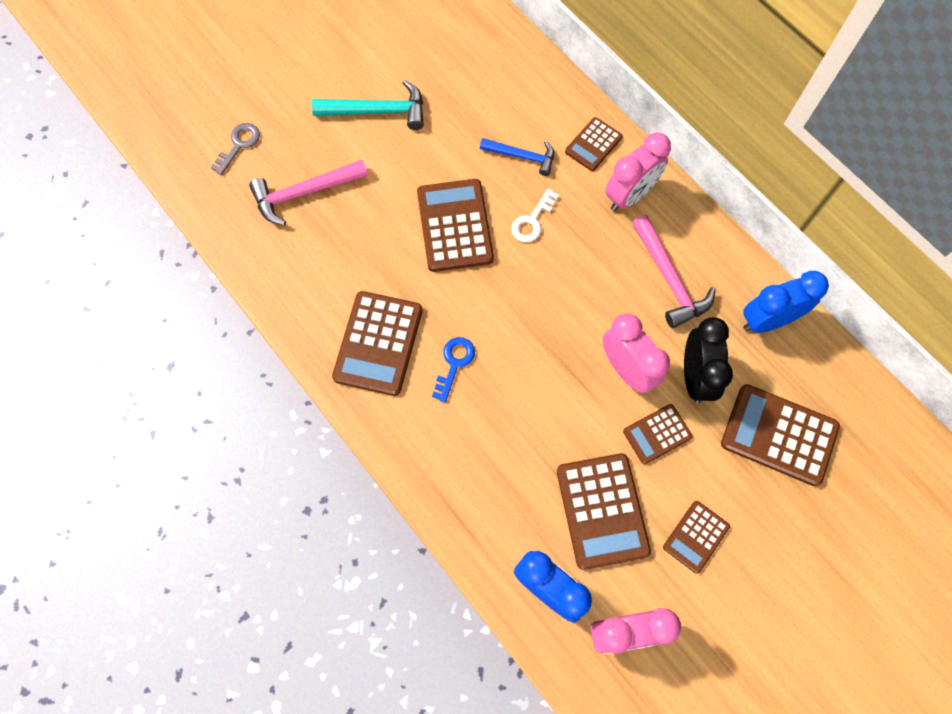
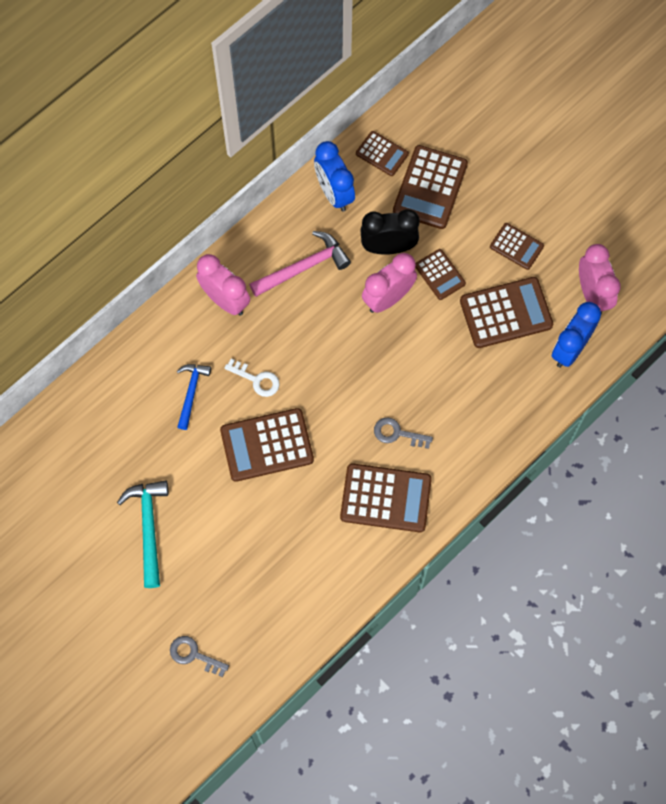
camera: 95 degrees left, 0 degrees up
(304, 193) = (243, 584): pink hammer -> none
(454, 364) = (397, 433): blue key -> grey key
(593, 145) = (175, 332): brown calculator -> brown calculator (382, 154)

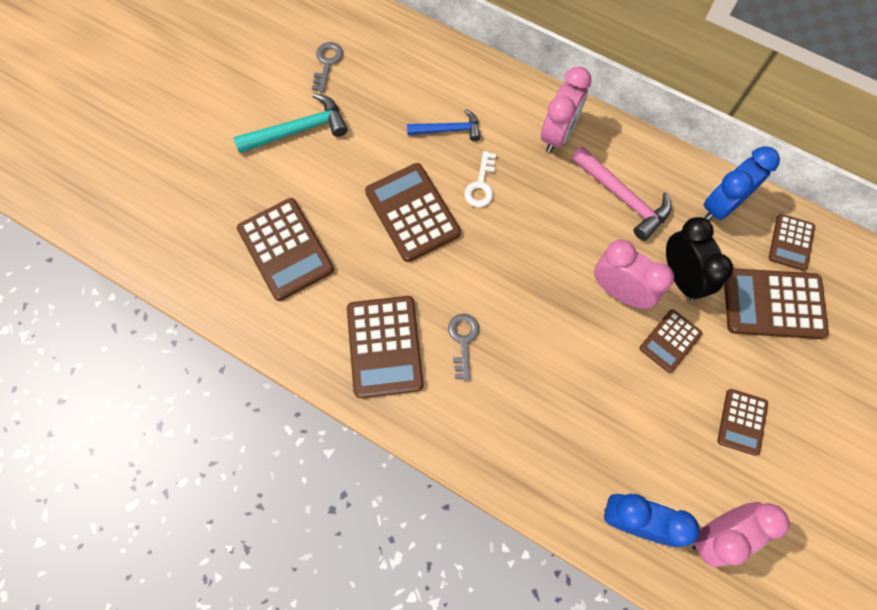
camera: 75 degrees right, 0 degrees up
(194, 655) = (177, 203): grey key -> grey key (327, 63)
(506, 313) = (651, 429): brown calculator -> brown calculator (286, 249)

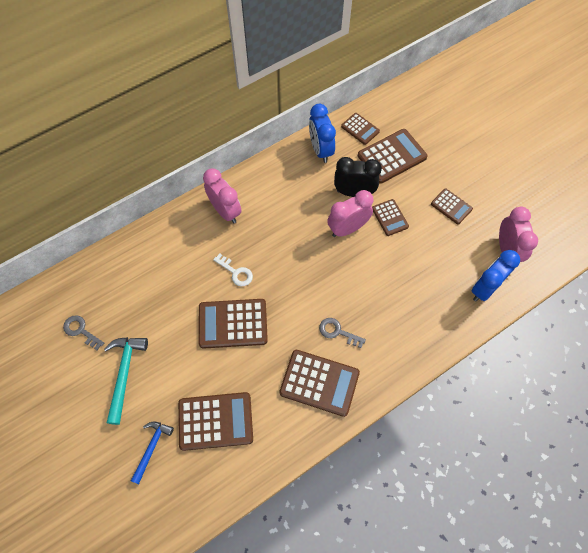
camera: 65 degrees left, 5 degrees down
(448, 130) = (184, 274): blue hammer -> blue hammer (151, 448)
(623, 197) = (288, 197): pink hammer -> none
(773, 304) = (392, 156): brown calculator -> brown calculator turned 150 degrees counterclockwise

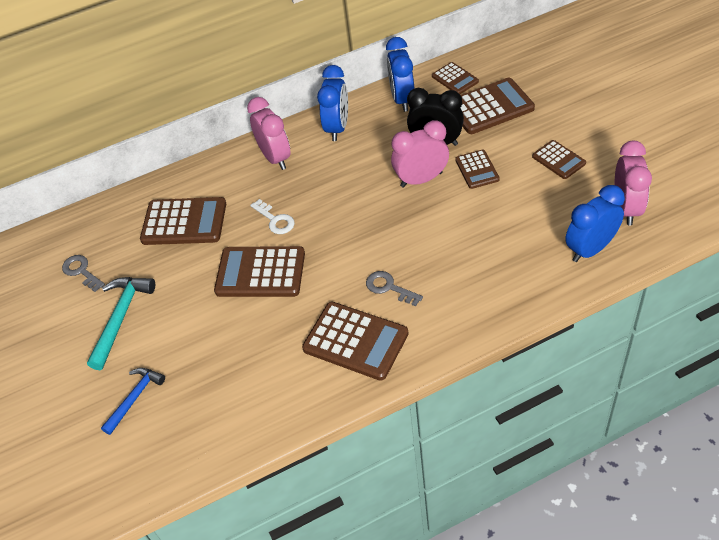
camera: 15 degrees right, 15 degrees down
(215, 421) = (218, 374): brown calculator -> brown calculator (184, 222)
(272, 180) = (337, 128): none -> blue clock

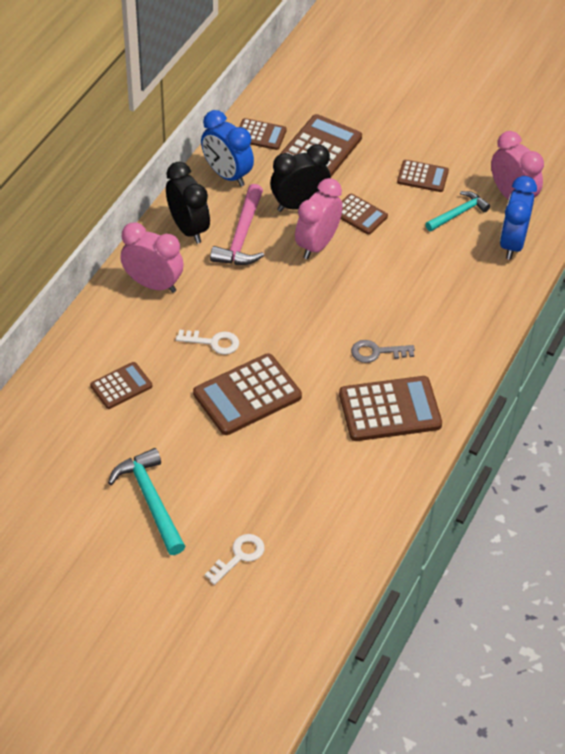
camera: 45 degrees left, 0 degrees up
(81, 271) = (60, 481): grey key -> none
(135, 398) = (239, 556): blue hammer -> white key
(184, 222) = (121, 386): brown calculator -> brown calculator, size x0.57
(337, 128) = (188, 229): blue clock -> black clock
(370, 149) = (242, 236): none -> pink hammer
(563, 203) = (458, 213): none -> turquoise hammer

